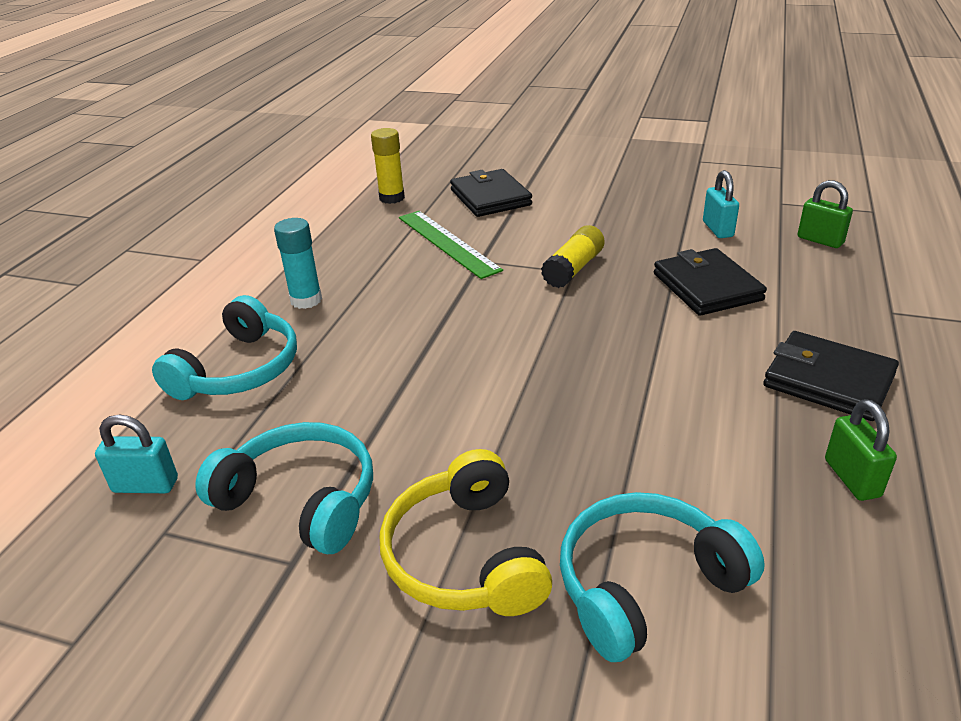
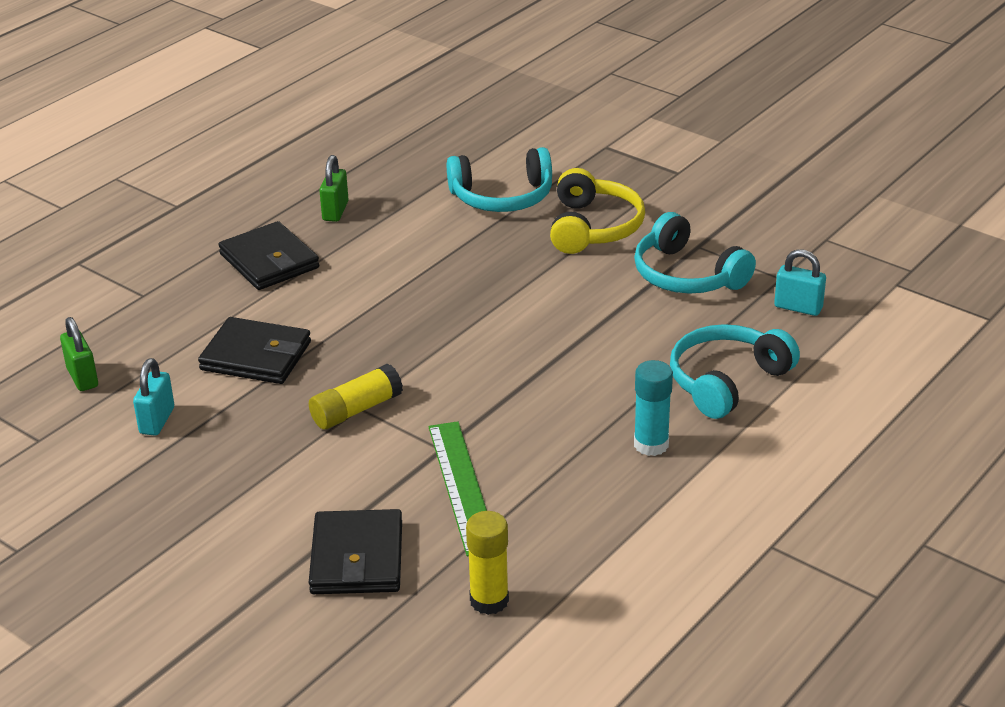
camera: 160 degrees left, 0 degrees up
(706, 287) = (256, 356): black wallet -> black wallet turned 75 degrees counterclockwise

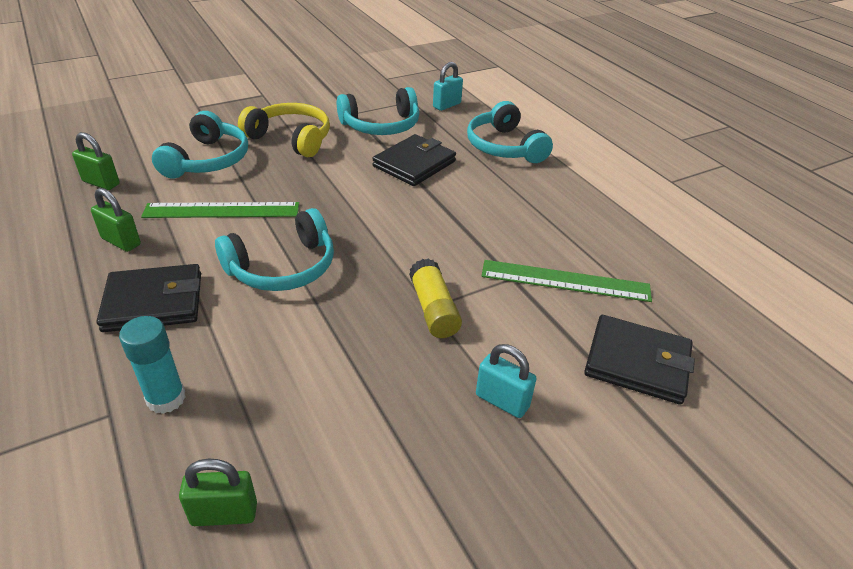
camera: 70 degrees left, 5 degrees up
(157, 421) = (359, 458): turquoise padlock -> turquoise padlock (502, 401)
(256, 356) = (304, 351): black wallet -> black wallet (414, 164)
(359, 306) = (283, 267): none -> turquoise headphones
(413, 161) = (101, 183): none -> green padlock
(422, 240) = (222, 210): none -> green ruler
(489, 600) = (705, 305): yellow glue stick -> none
(651, 444) = (555, 190): turquoise glue stick -> turquoise glue stick (166, 398)

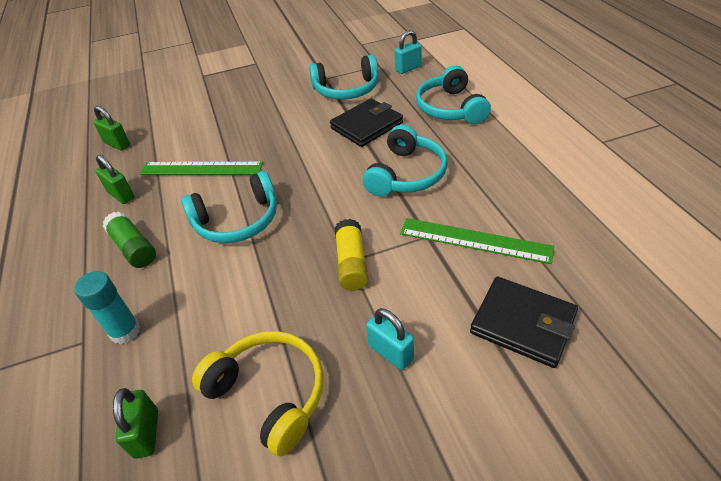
camera: 15 degrees right, 5 degrees up
(154, 302) = (134, 248): black wallet -> green glue stick
(208, 160) = (200, 123): turquoise headphones -> turquoise headphones (406, 174)
(224, 514) = (146, 433): green padlock -> green padlock turned 75 degrees clockwise
(291, 139) = (269, 103): yellow headphones -> yellow headphones (270, 393)

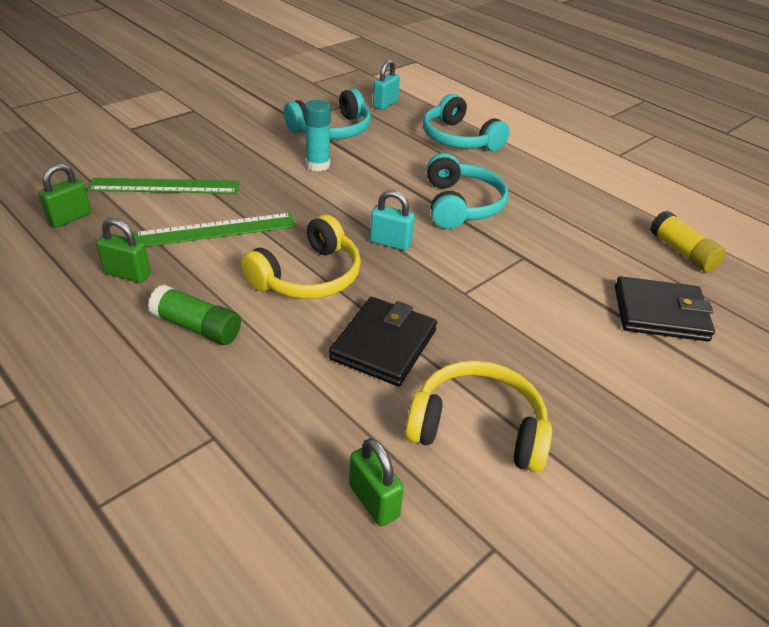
camera: 30 degrees left, 5 degrees down
(117, 144) = (70, 218): green padlock -> green padlock turned 60 degrees counterclockwise
(125, 331) = (261, 413): turquoise glue stick -> turquoise glue stick (317, 165)
(237, 221) = (308, 276): turquoise headphones -> yellow headphones
(351, 263) = (468, 294): yellow glue stick -> yellow glue stick (682, 252)
(366, 125) = (383, 164): black wallet -> black wallet (383, 344)
(390, 352) = (566, 363): turquoise padlock -> turquoise padlock (390, 243)
(475, 240) = (570, 253): green ruler -> green ruler (165, 186)

